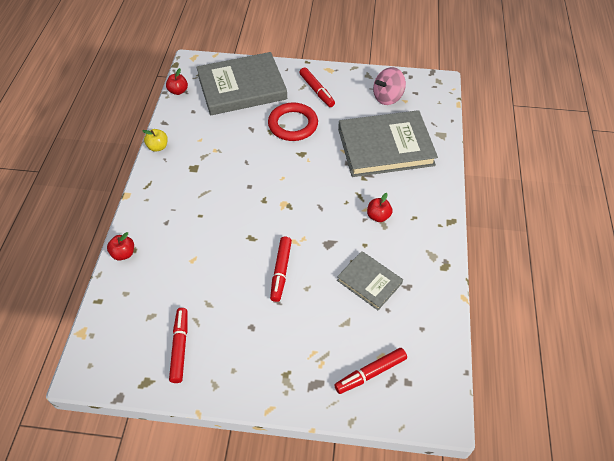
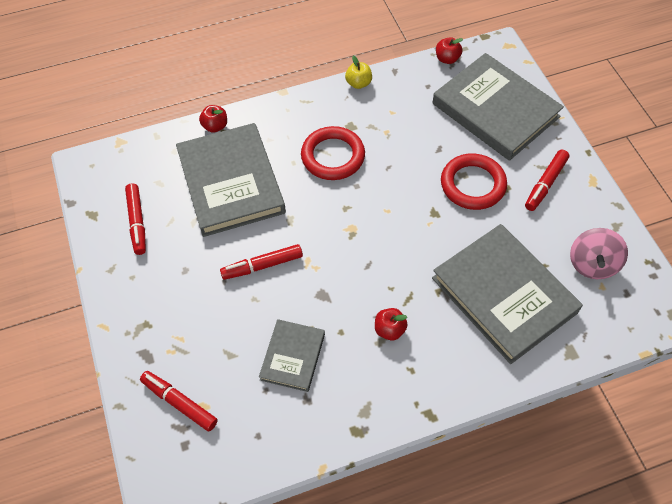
camera: 65 degrees right, 5 degrees up
(180, 347) = (137, 222): red marker -> red marker turned 105 degrees clockwise
(189, 264) = (230, 183): none -> grey book
(213, 189) = (333, 156): none -> red ring
(387, 97) = (592, 264): pink spinning top -> pink spinning top turned 105 degrees counterclockwise

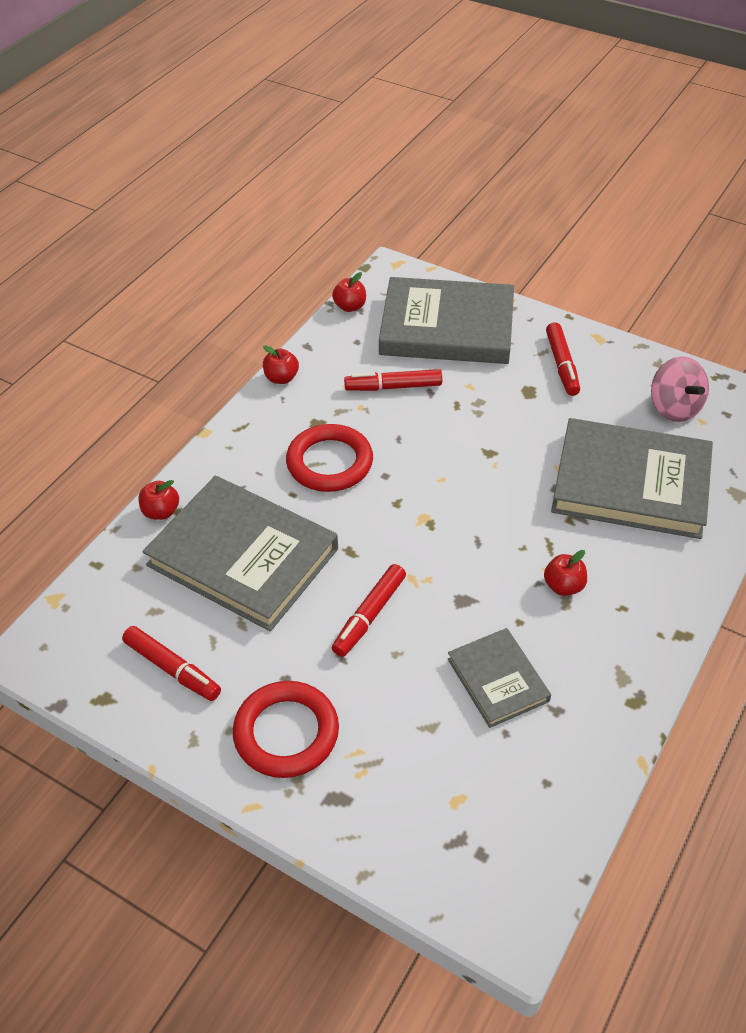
camera: 40 degrees left, 10 degrees down
(179, 403) = (429, 817): red marker -> red marker (393, 387)
(358, 83) = (281, 378): yellow apple -> red apple
(473, 184) = (498, 405): red ring -> red ring (286, 733)

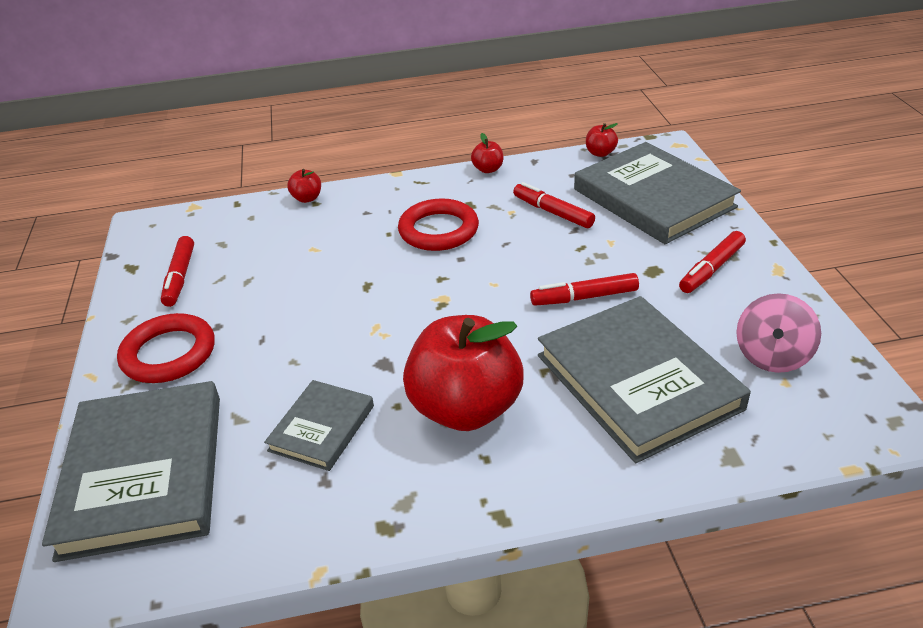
camera: 50 degrees right, 10 degrees down
(242, 557) = (306, 247): grey book -> grey book (144, 473)
(369, 615) = (316, 328): red marker -> red marker (584, 297)
(563, 586) = (465, 408): red apple -> red apple, size x2.46

